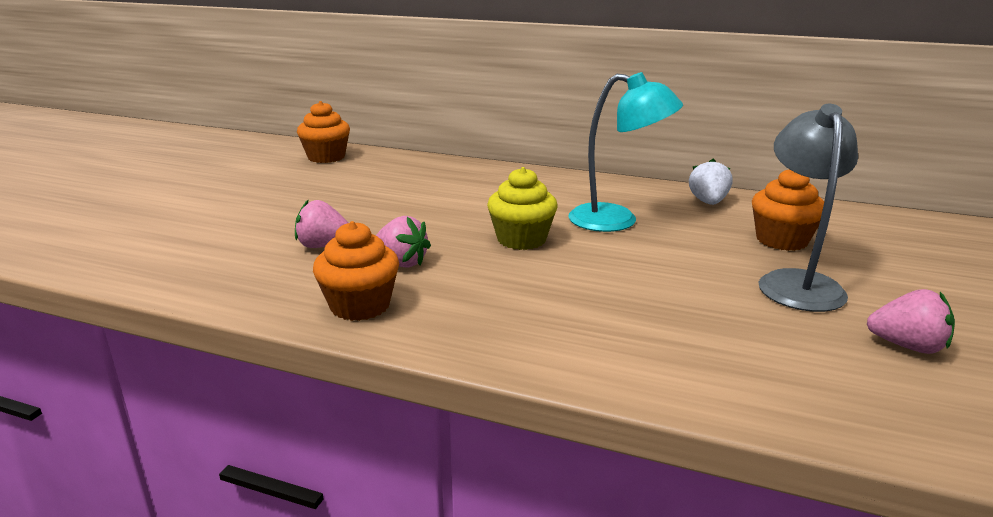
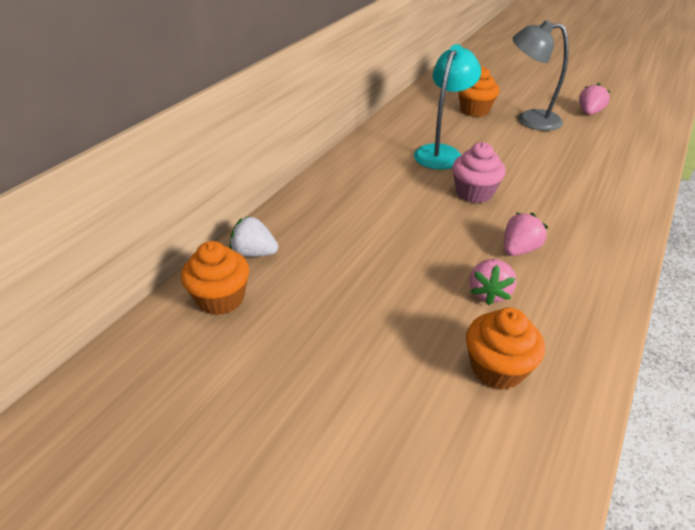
camera: 80 degrees left, 15 degrees up
(360, 306) = (594, 271): orange cupcake -> orange cupcake (497, 368)
(521, 239) = (474, 193): yellow cupcake -> pink cupcake
(708, 202) = (412, 117): white strawberry -> white strawberry (254, 253)

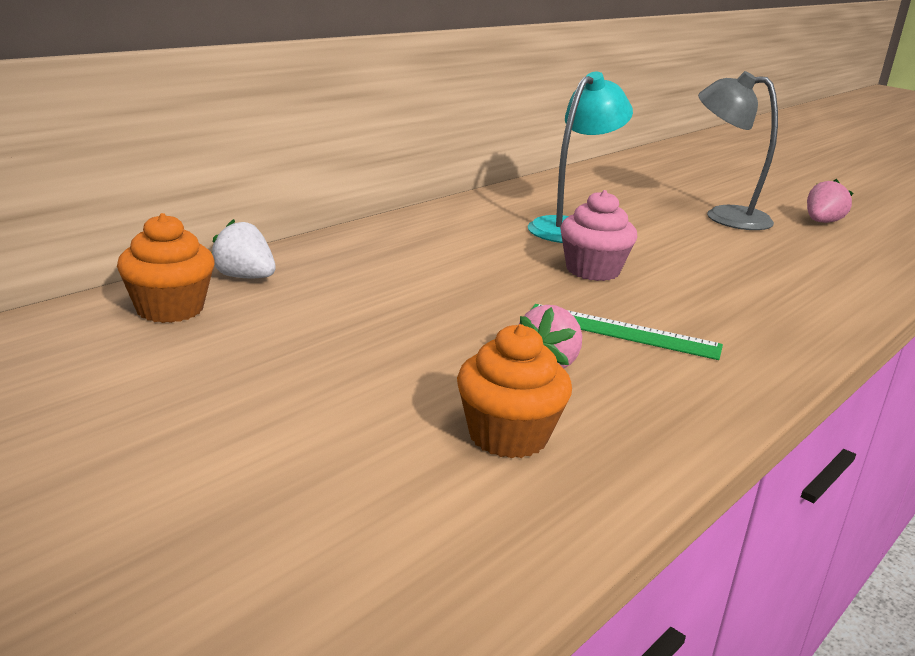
camera: 10 degrees right, 15 degrees down
(475, 110) = (648, 197): orange cupcake -> none
(519, 249) = (622, 331): pink strawberry -> green ruler

